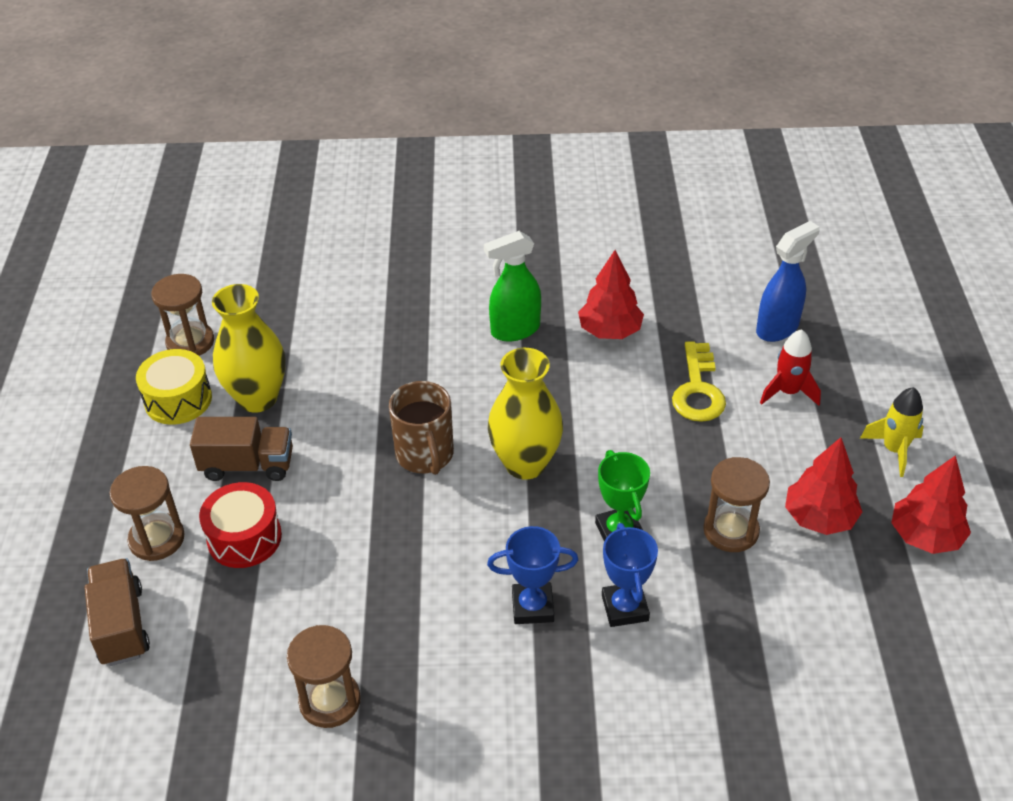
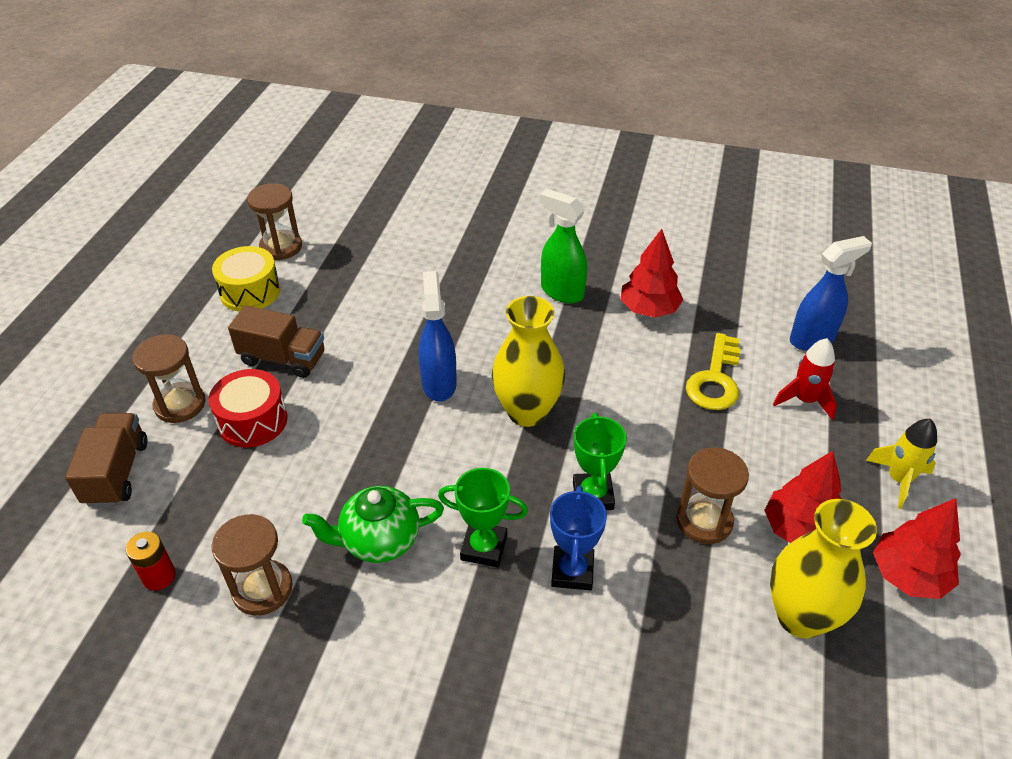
camera: 15 degrees right, 0 degrees up
(218, 716) = (159, 576): none -> red battery
(257, 398) = (316, 304): yellow vase -> yellow vase (800, 616)
(425, 455) = (439, 383): brown mug -> blue spray bottle
(427, 625) = (379, 540): none -> green teapot
(514, 330) = (561, 292): green spray bottle -> green spray bottle turned 45 degrees clockwise
(532, 607) = (484, 547): blue trophy -> green trophy

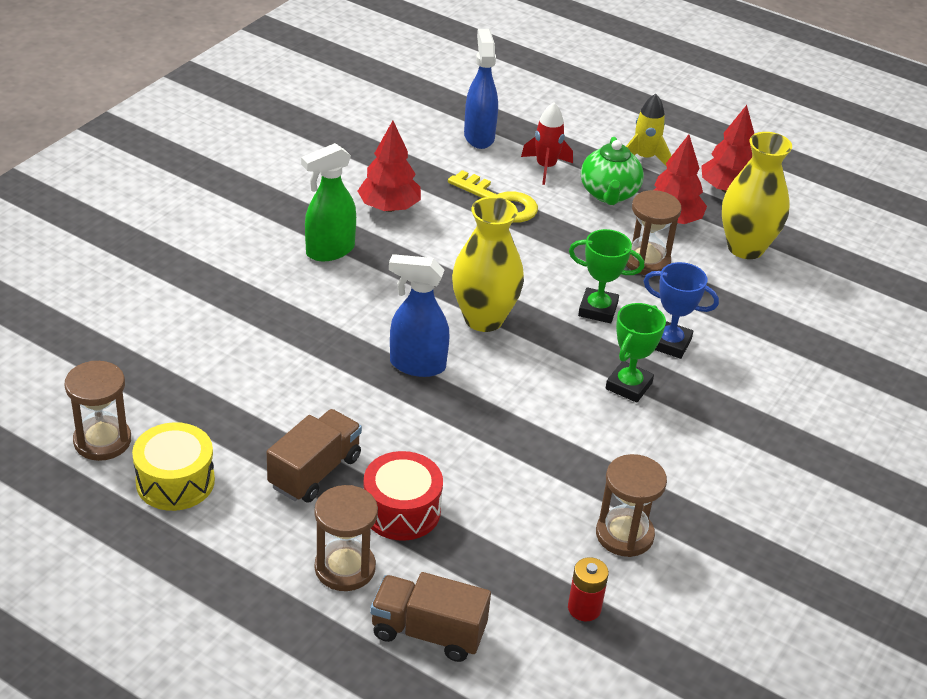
camera: 75 degrees left, 5 degrees down
(379, 540) = (597, 448): green teapot -> green teapot (609, 194)

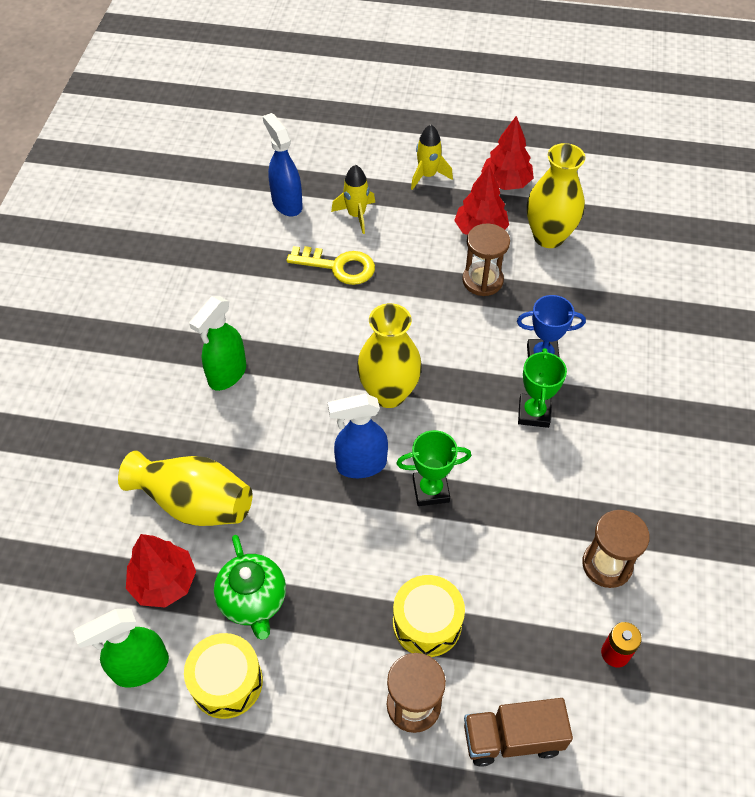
camera: 20 degrees left, 15 degrees up
(102, 441) = (140, 667): brown hourglass -> green spray bottle
(233, 337) = (194, 503): none -> yellow vase
(315, 472) = (337, 615): brown truck -> none
(389, 207) = (252, 308): red tree -> red tree (164, 582)
(401, 510) = (427, 623): red drum -> yellow drum
(545, 167) = (356, 215): red rocket -> yellow rocket
(598, 309) = (471, 346): green trophy -> green trophy (430, 490)
(609, 194) = (419, 223): green teapot -> green teapot (253, 601)

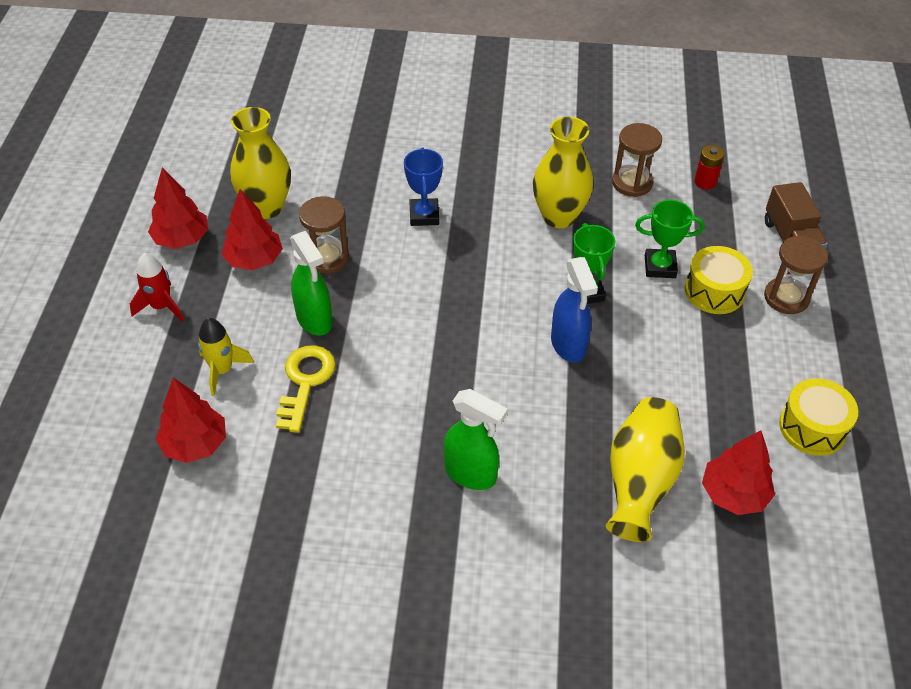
camera: 95 degrees left, 5 degrees down
(140, 667) = (823, 499): green spray bottle -> green spray bottle (314, 320)
(253, 601) = (731, 416): green teapot -> none
(287, 203) = (195, 444): blue spray bottle -> red tree
(388, 393) = (480, 328): yellow vase -> yellow vase (558, 216)
(427, 175) = (161, 306): yellow rocket -> red rocket
(534, 413) = (490, 222): green trophy -> green trophy (660, 267)

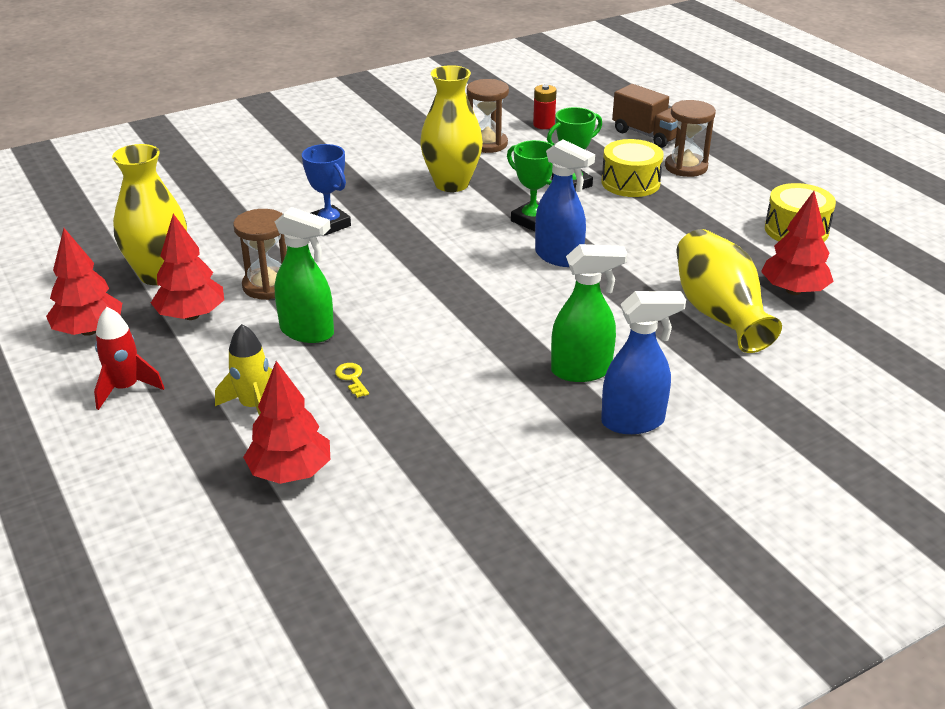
camera: 35 degrees left, 15 degrees down
(305, 382) = (352, 378): yellow key -> yellow key, size x0.45
(460, 547) = (633, 422): none -> blue spray bottle

